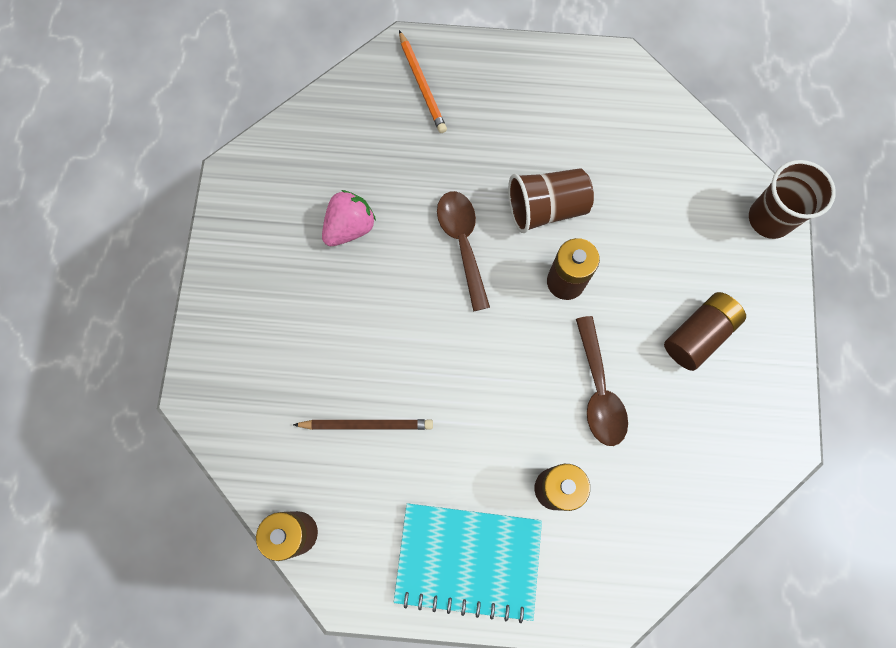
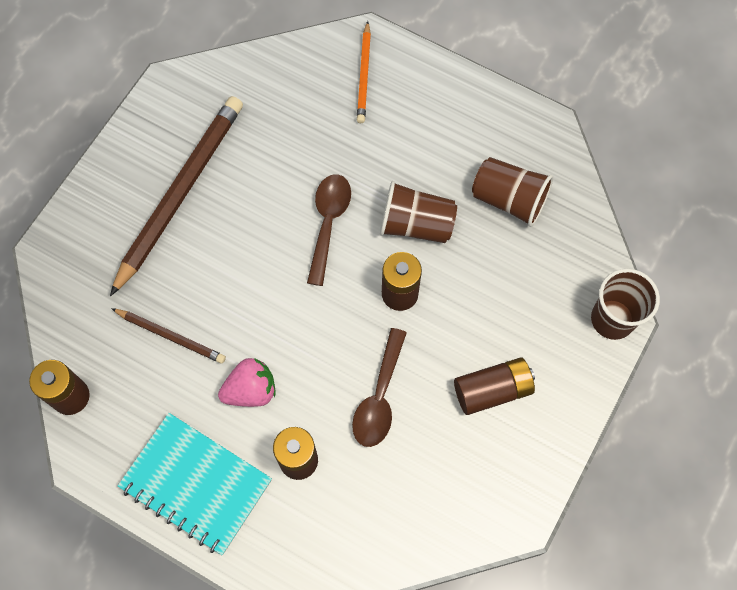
camera: 25 degrees right, 5 degrees down
(302, 277) = (180, 193): none -> brown pencil
(349, 227) = (240, 169): pink strawberry -> pink strawberry (251, 390)
(619, 147) = (509, 199): none -> brown cup

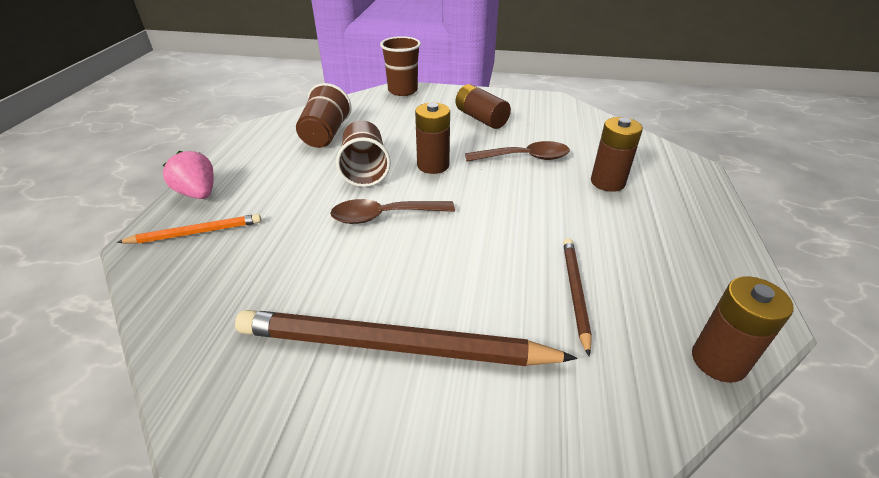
camera: 110 degrees left, 30 degrees down
(196, 484) = (686, 230): turquoise notebook -> none
(251, 390) = (578, 221): pink strawberry -> pink strawberry (198, 193)

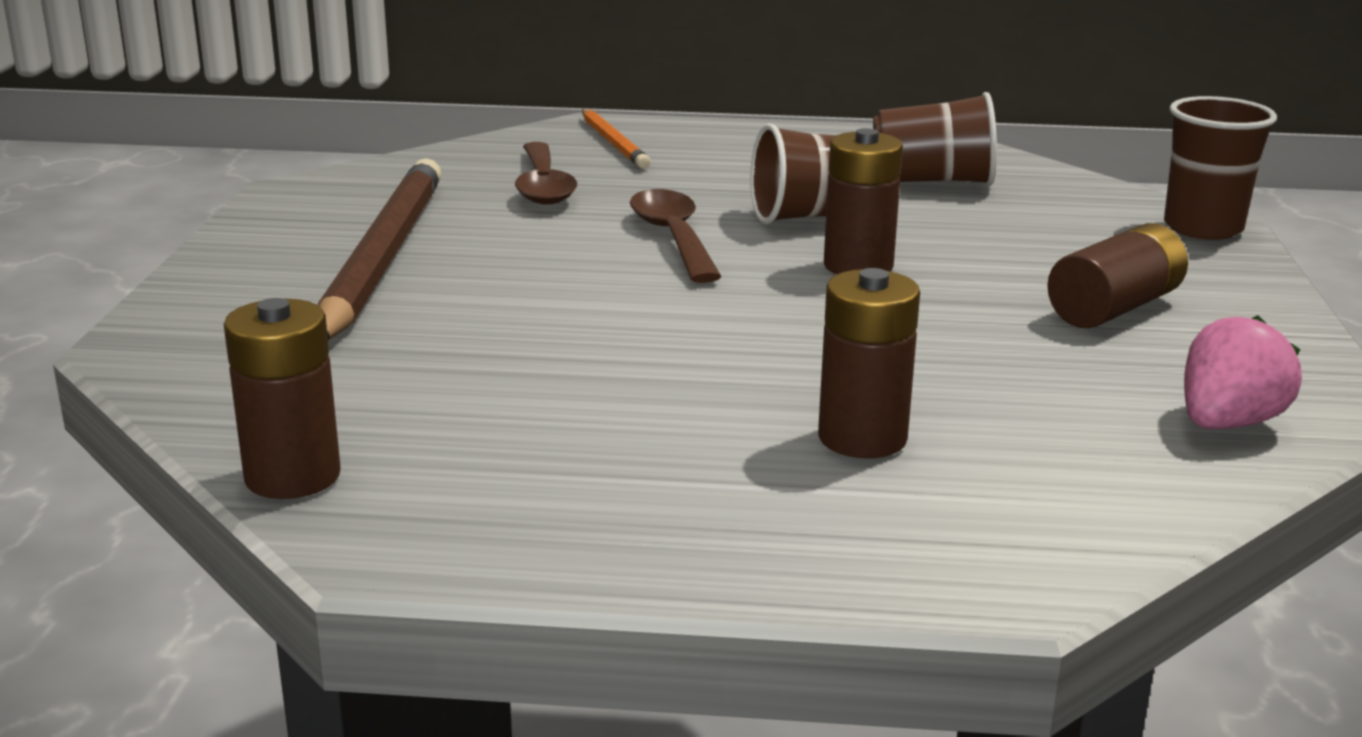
camera: 85 degrees right, 15 degrees down
(198, 193) = (708, 131): pink strawberry -> pink strawberry (1227, 423)
(524, 157) = (937, 350): brown spoon -> brown spoon (543, 186)
(575, 293) = (472, 374): brown pencil -> none

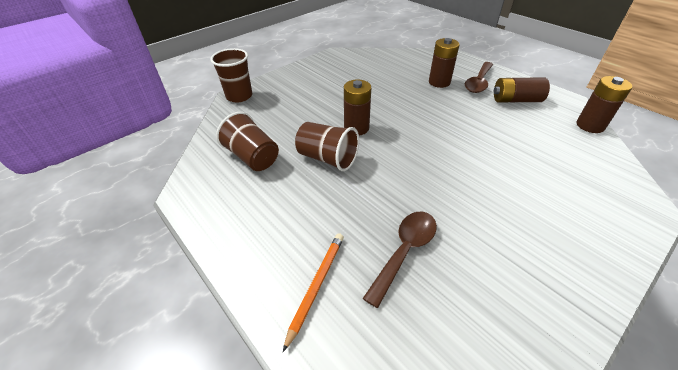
camera: 135 degrees left, 20 degrees up
(383, 257) = (526, 223): brown pencil -> none
(673, 237) = (394, 173): brown spoon -> brown spoon (478, 82)
(1114, 308) = (323, 85): brown battery -> brown battery (516, 100)
(1227, 423) = (363, 58): pink strawberry -> none

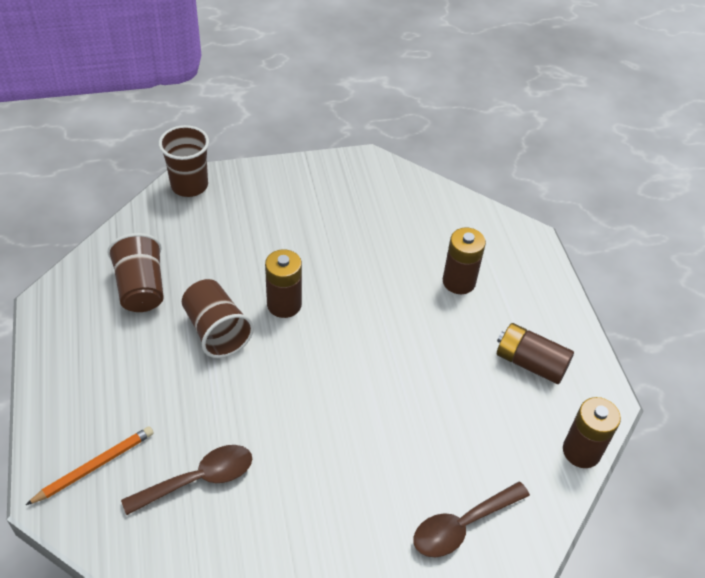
camera: 25 degrees right, 5 degrees up
(478, 82) = (513, 308): brown spoon -> brown spoon (462, 526)

